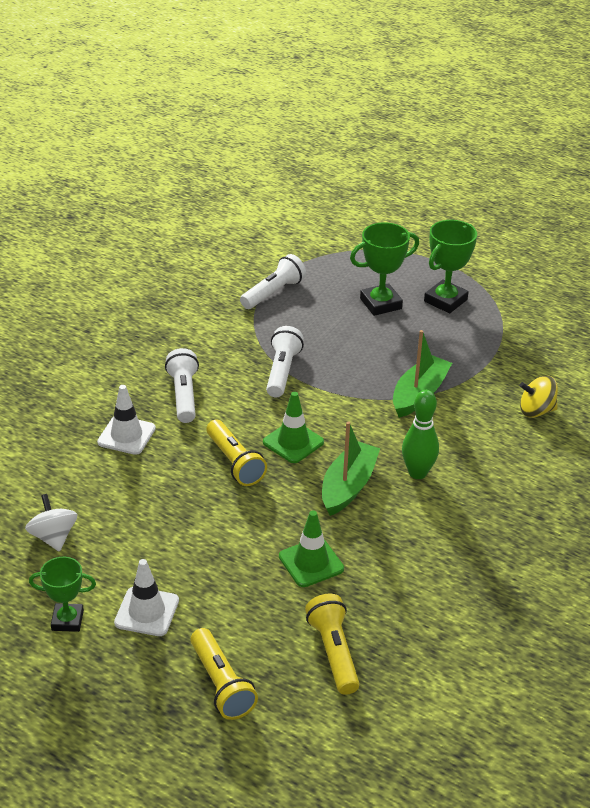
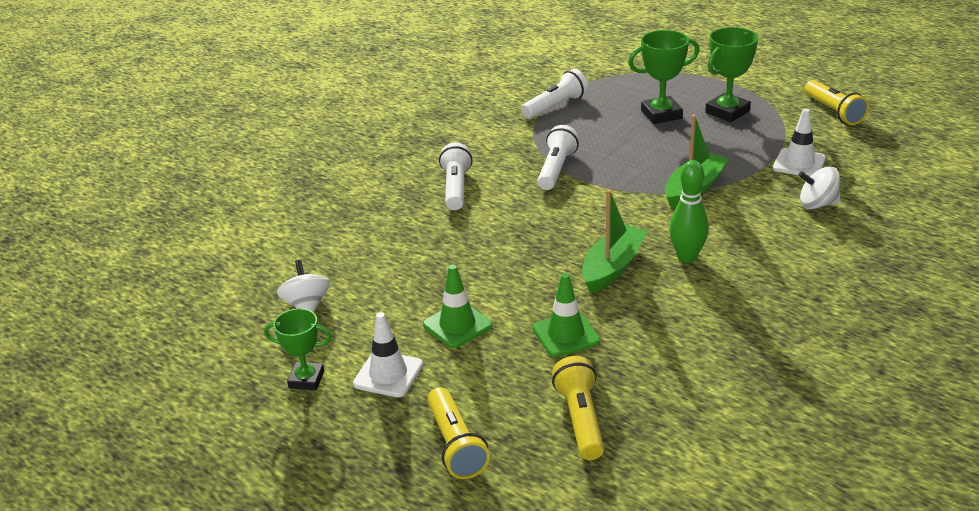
camera: 10 degrees right, 5 degrees down
(126, 435) = (394, 220): white traffic cone -> white traffic cone (799, 163)
(234, 462) = (498, 244): yellow flashlight -> yellow flashlight (833, 112)
(293, 442) = (560, 228): green traffic cone -> green traffic cone (457, 325)
(536, 411) = (817, 204): yellow spinning top -> white spinning top

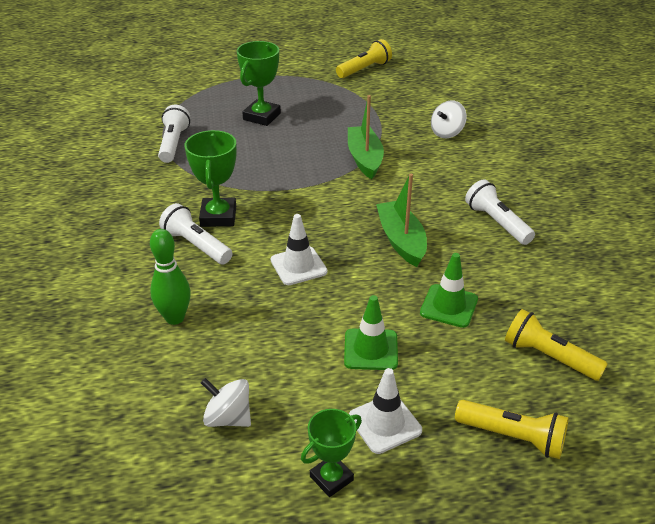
camera: 50 degrees left, 5 degrees up
(556, 169) = (251, 191): white flashlight -> white flashlight (497, 223)
(687, 257) = (432, 207): green bowling pin -> green bowling pin (175, 318)
(727, 112) = (302, 96): green trophy -> green trophy (218, 216)
(799, 163) = (397, 111): white traffic cone -> white traffic cone (298, 266)
(833, 112) = (364, 69): yellow flashlight -> yellow flashlight turned 60 degrees counterclockwise

